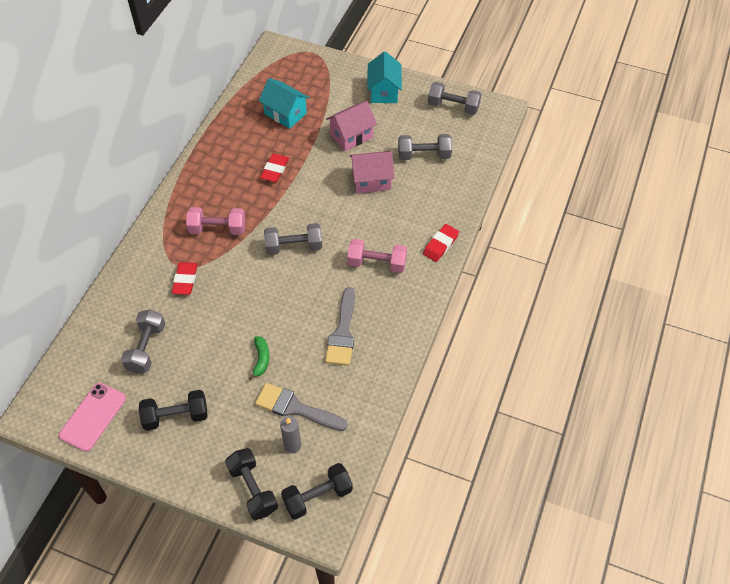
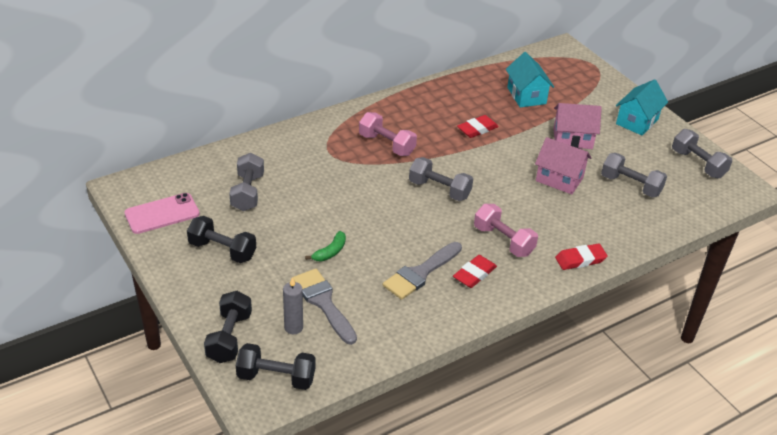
camera: 35 degrees right, 15 degrees down
(146, 348) = (248, 192): grey dumbbell -> grey dumbbell turned 45 degrees counterclockwise
(185, 280) = (325, 165): red eraser -> red eraser (474, 274)

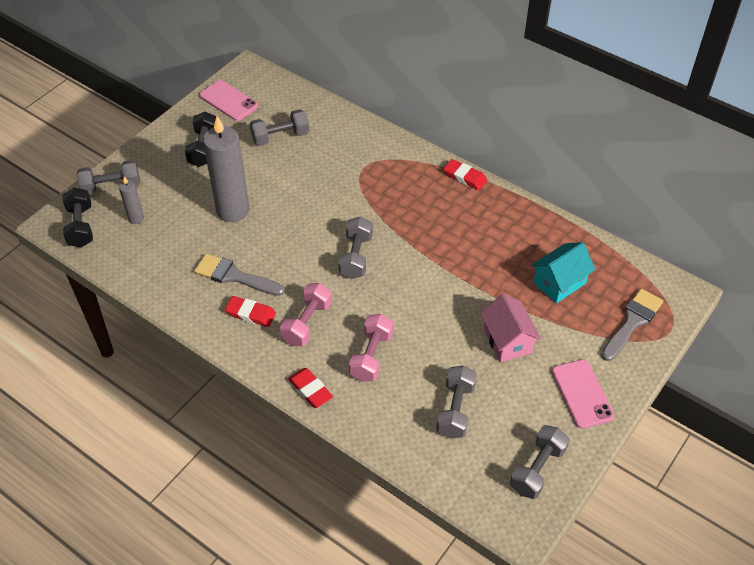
camera: 70 degrees right, 10 degrees up
(229, 337) = (111, 187): black dumbbell -> grey dumbbell
(324, 303) = (170, 227): grey brush -> grey brush (632, 322)
(330, 252) = (233, 210): green banana -> grey candle
(386, 145) = (400, 200): pink dumbbell -> pink dumbbell (371, 356)
(477, 129) = (470, 258): red eraser -> red eraser (465, 177)
(559, 179) = (428, 345): pink house -> none
(637, 121) = (582, 394): turquoise house -> pink phone

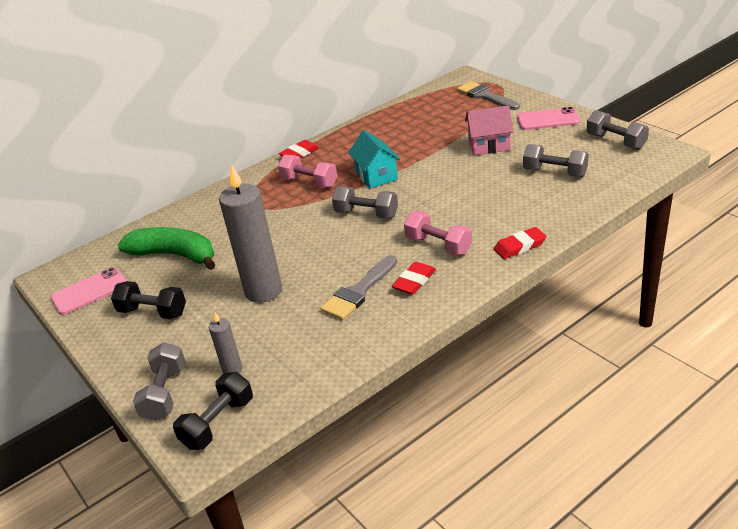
camera: 70 degrees left, 15 degrees down
(80, 226) = (218, 423): black dumbbell -> black dumbbell turned 60 degrees counterclockwise
(280, 137) = (175, 255): grey dumbbell -> green banana
(371, 356) = (488, 211): pink dumbbell -> pink dumbbell (309, 182)
(559, 283) = (437, 120): turquoise house -> turquoise house (376, 175)

